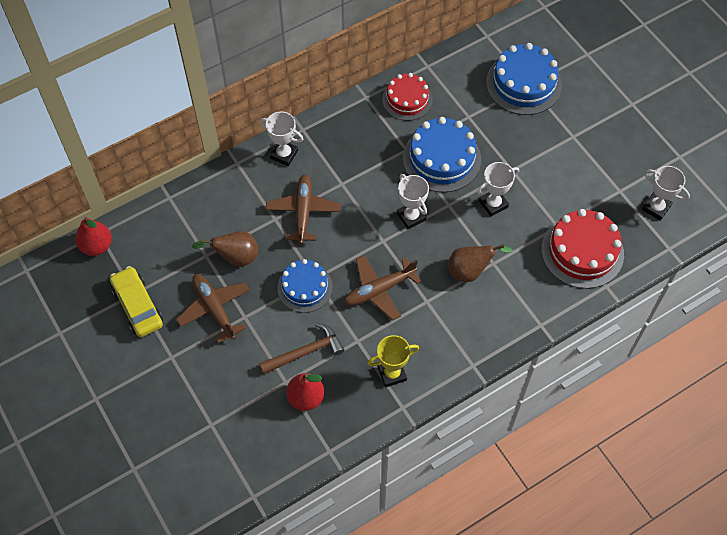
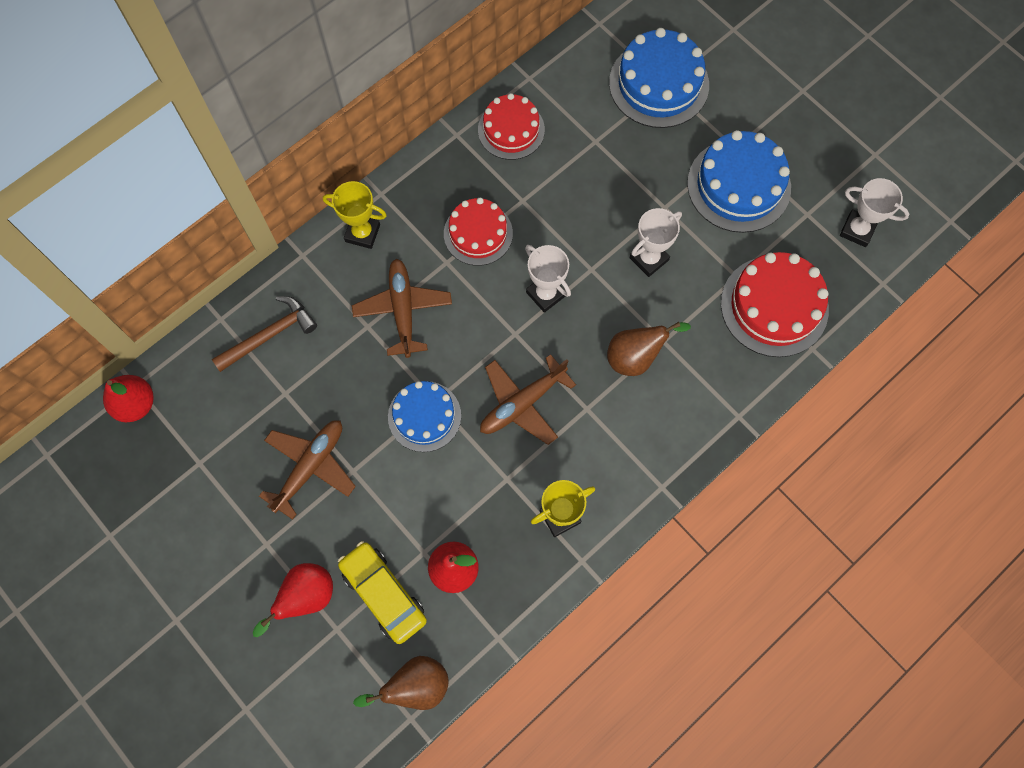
camera: 10 degrees left, 10 degrees up
(138, 306) = (207, 480): yellow car -> yellow car (384, 594)
(193, 398) = (306, 597): none -> red pear
(214, 309) = (310, 466): brown plane -> brown plane turned 75 degrees clockwise
(235, 257) = (325, 389): brown pear -> brown pear (415, 686)
(284, 154) = (362, 233): white trophy -> yellow trophy
(305, 352) = (442, 506): brown hammer -> brown hammer (269, 335)
(369, 167) = (478, 233): none -> red cake
(441, 158) = (571, 206): blue cake -> blue cake (738, 185)

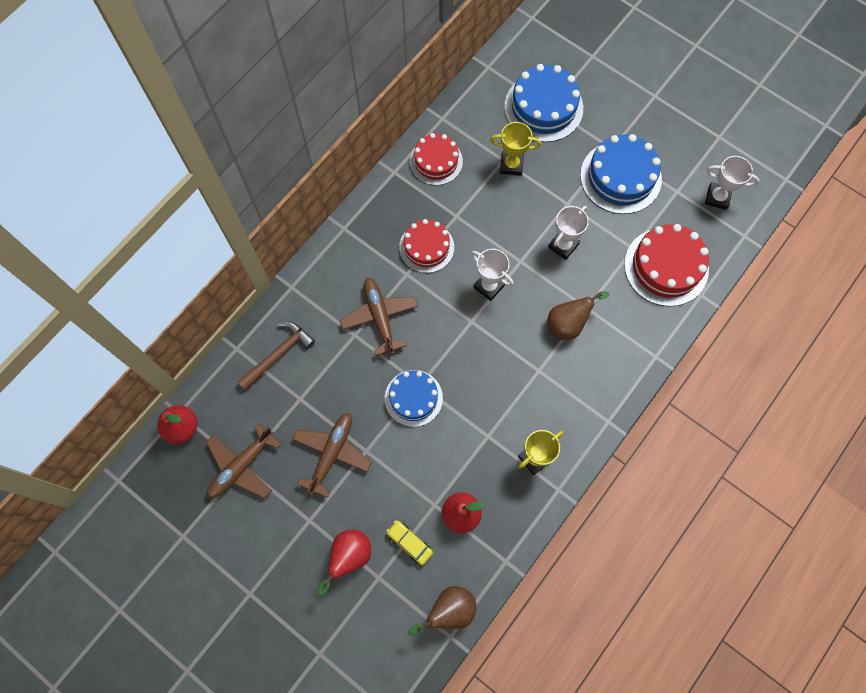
camera: 10 degrees left, 0 degrees up
(362, 233) = (335, 261): yellow trophy -> yellow trophy (511, 165)
(384, 594) = (410, 543): yellow car -> yellow car, size x0.60
(522, 404) = (488, 375): brown plane -> brown plane (241, 466)

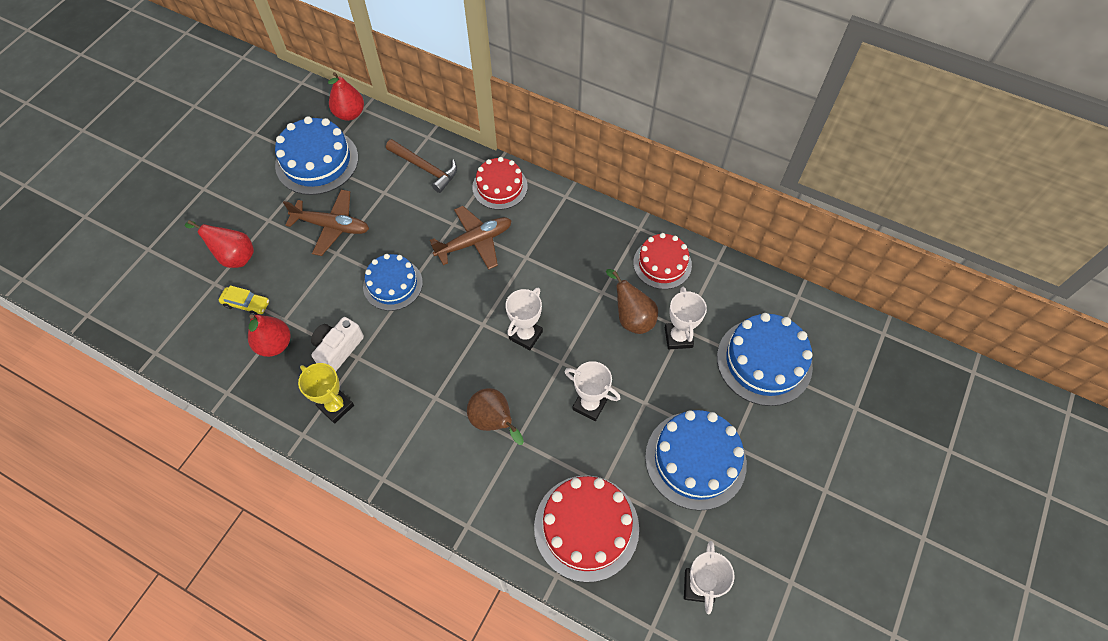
camera: 80 degrees right, 10 degrees down
(241, 466) = (317, 161): brown plane -> blue cake
(410, 543) = (246, 304): yellow car -> yellow car turned 75 degrees clockwise
(426, 247) = (559, 270): red cake -> red cake (500, 187)
(449, 610) = (180, 348): brown pear -> brown pear (632, 317)
(476, 454) = (338, 349): none -> white camera
(511, 165) = (678, 337): yellow trophy -> white trophy

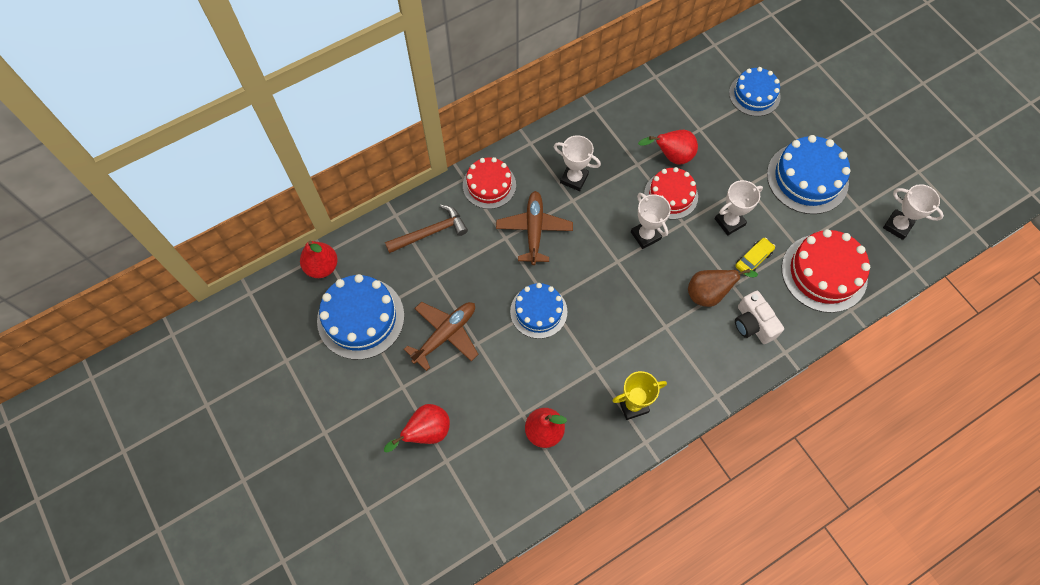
camera: 60 degrees left, 5 degrees up
(246, 304) = (486, 440): yellow car -> yellow car (753, 259)
(338, 349) = (578, 381): white camera -> white camera (753, 324)
(632, 317) = (671, 156): brown pear -> red pear
(662, 264) = (636, 111): red cake -> red cake (671, 195)
(678, 337) = (705, 136): white trophy -> white trophy (574, 178)
(764, 361) = (754, 94): blue cake -> blue cake, size x0.66

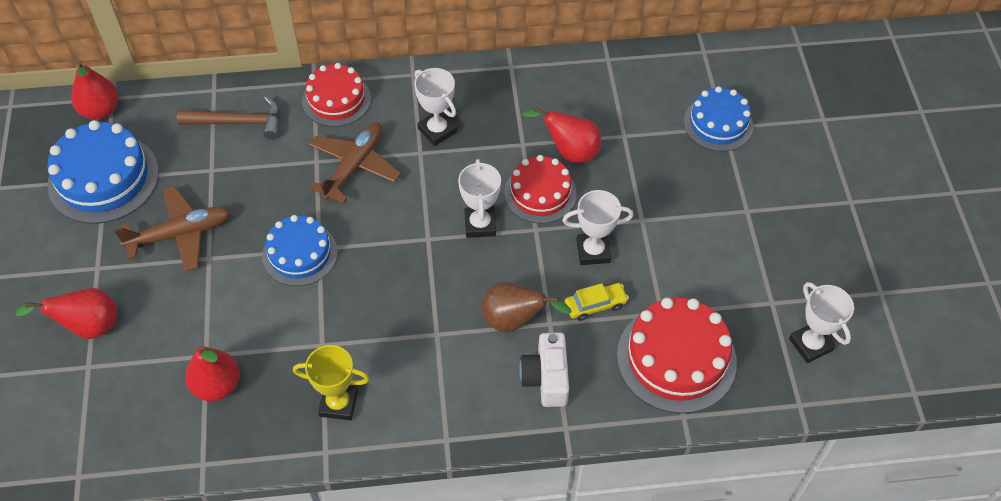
camera: 25 degrees right, 10 degrees down
(807, 178) = (725, 242): blue cake -> none

